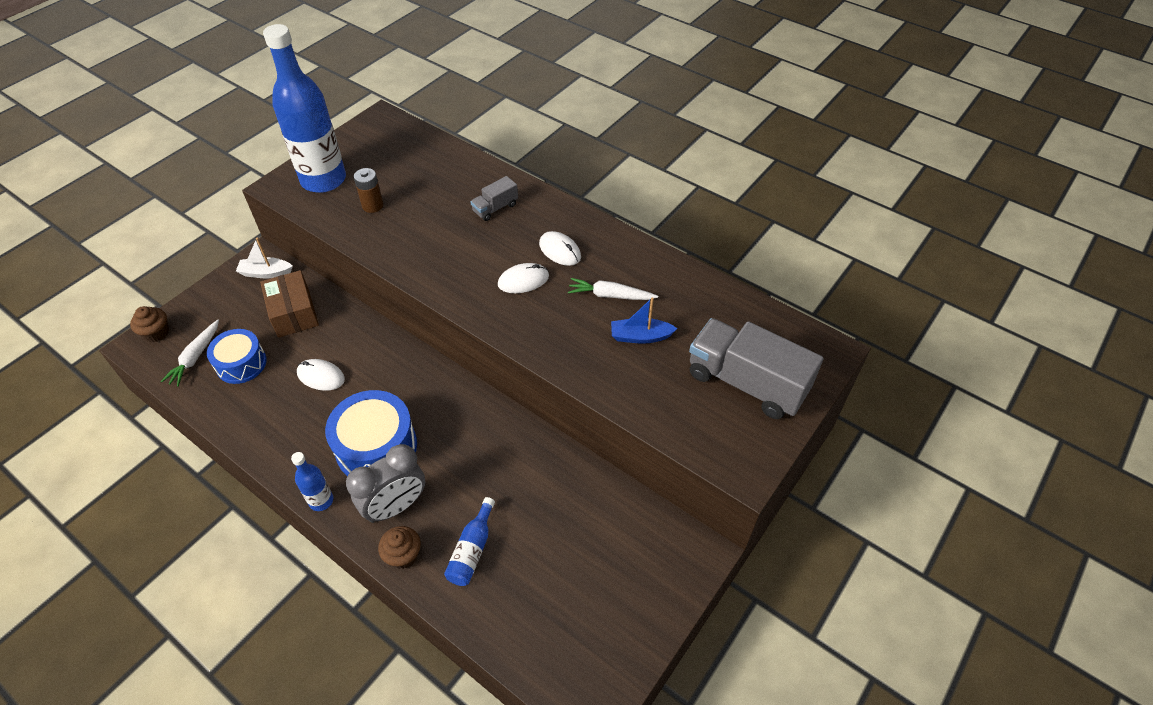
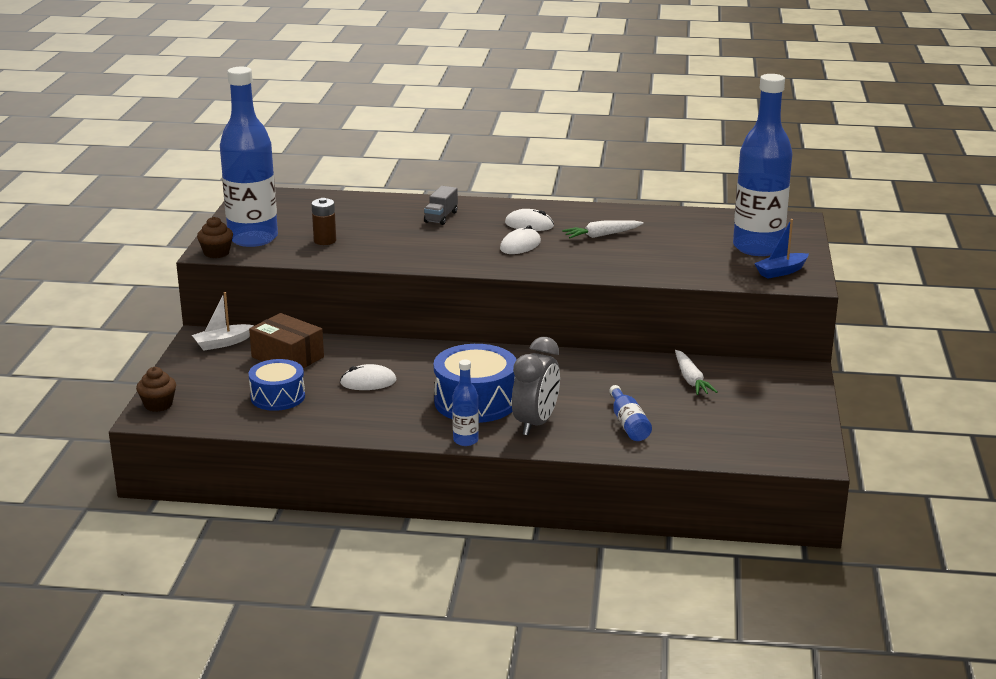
camera: 30 degrees left, 25 degrees down
(195, 357) = (223, 406): white carrot -> white carrot (691, 379)
(403, 555) = (575, 443): brown cupcake -> brown cupcake (216, 253)
(640, 336) = (652, 247): blue boat -> blue boat (781, 272)
(746, 383) = (757, 247): grey truck -> blue bottle

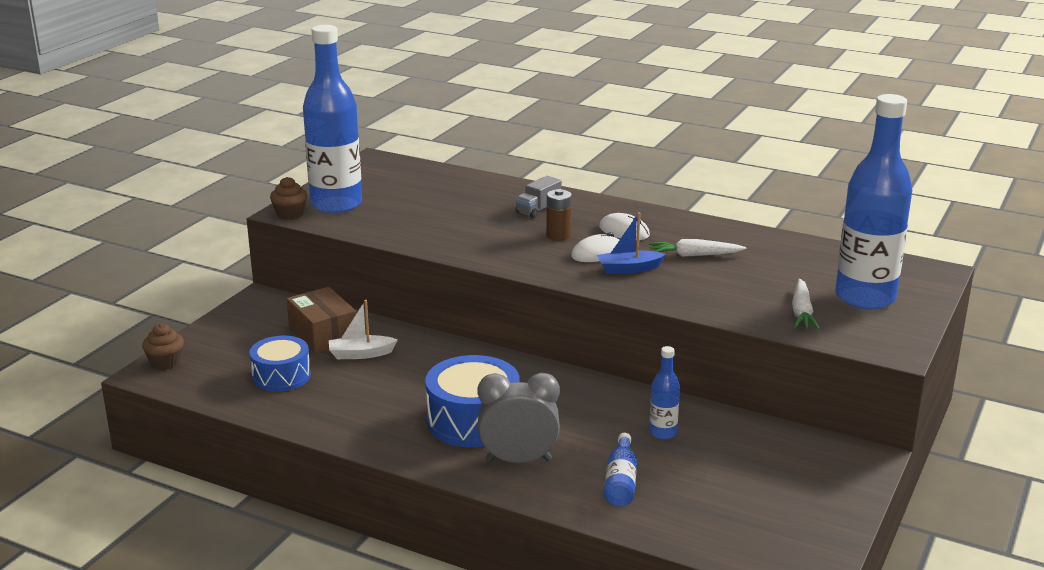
camera: 20 degrees right, 0 degrees up
(222, 343) = (273, 308): white boat -> white boat (361, 354)
(325, 241) = (402, 217): brown battery -> brown battery (558, 235)
(368, 382) = (380, 376): white mouse -> none
(465, 440) = (430, 465): blue bottle -> blue bottle (663, 433)
(535, 423) = (518, 460): grey clock -> grey clock turned 135 degrees counterclockwise
(691, 379) = (728, 441): white carrot -> white carrot (801, 312)
(781, 272) = (873, 332): blue boat -> blue boat (629, 269)

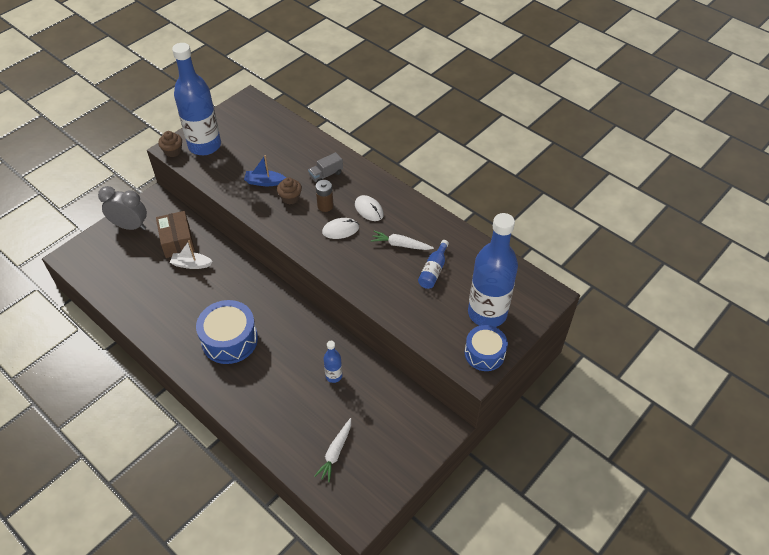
camera: 15 degrees right, 25 degrees up
(165, 363) = (81, 249): brown cupcake -> brown cupcake (290, 198)
(281, 376) = (139, 275): blue drum -> blue drum (484, 353)
(518, 460) = (240, 381): grey clock -> grey clock (130, 226)
(621, 482) = (289, 413): blue bottle -> blue bottle (433, 270)
(629, 269) = (352, 251): blue boat -> blue boat (264, 182)
(801, 312) = (438, 319): white carrot -> white carrot (335, 452)

